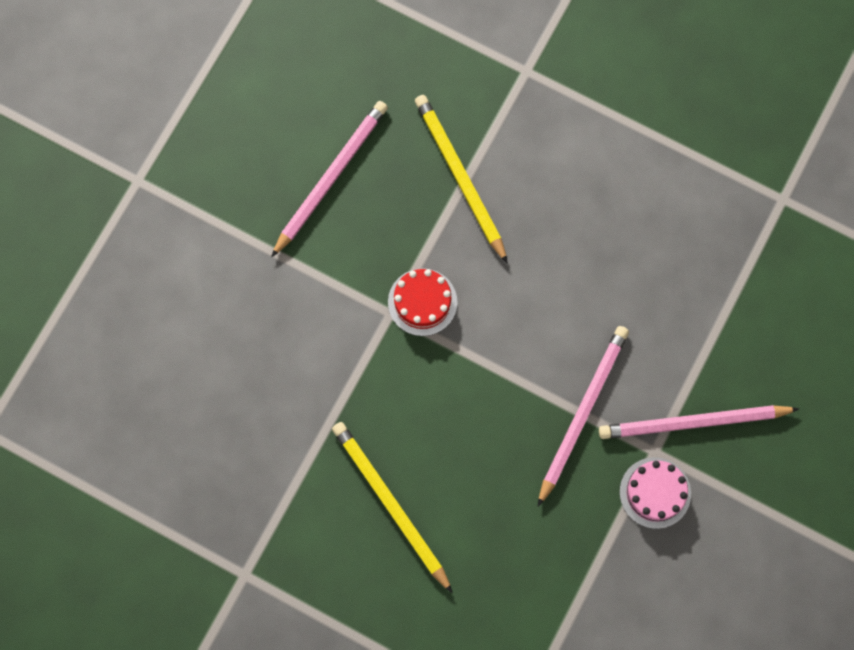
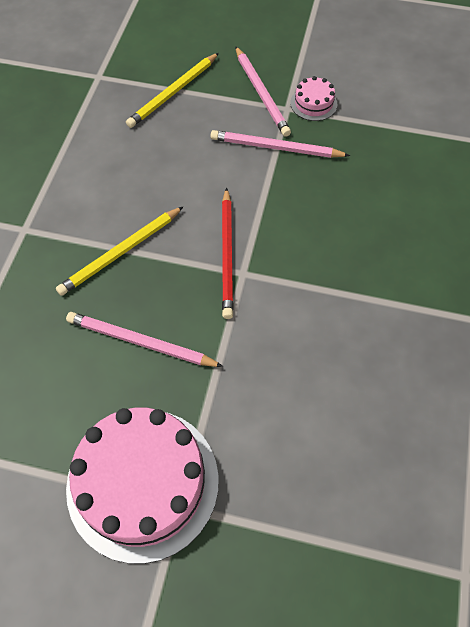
camera: 105 degrees left, 15 degrees down
(172, 150) = (143, 483): none -> pink cake
(390, 504) = (385, 240): yellow pencil -> yellow pencil (173, 93)
(422, 302) = (227, 254): red cake -> red pencil

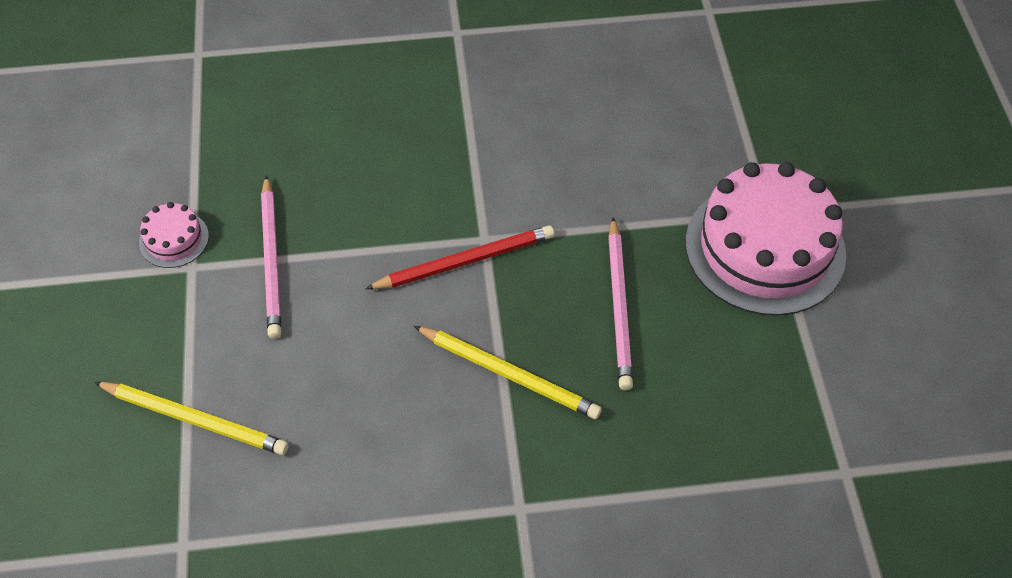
camera: 110 degrees left, 5 degrees down
(261, 93) = (168, 305): pink pencil -> none

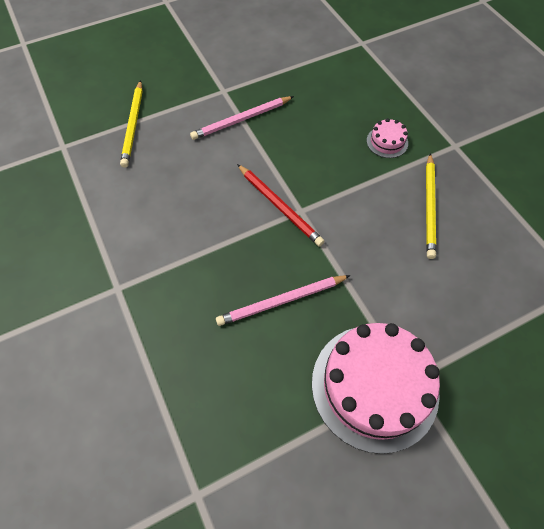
camera: 70 degrees right, 5 degrees up
(174, 239) = (237, 78): pink cake -> pink cake (387, 142)
(509, 374) = (207, 254): yellow pencil -> yellow pencil (429, 207)

